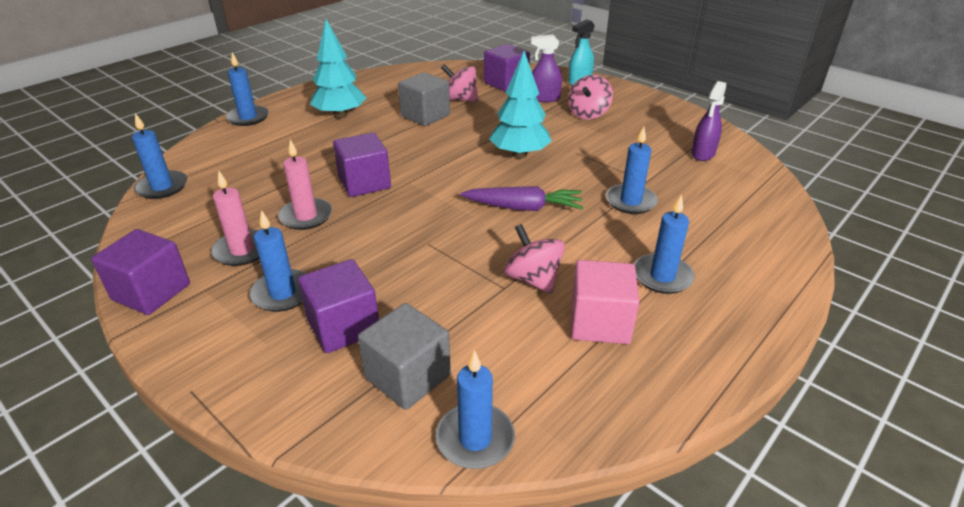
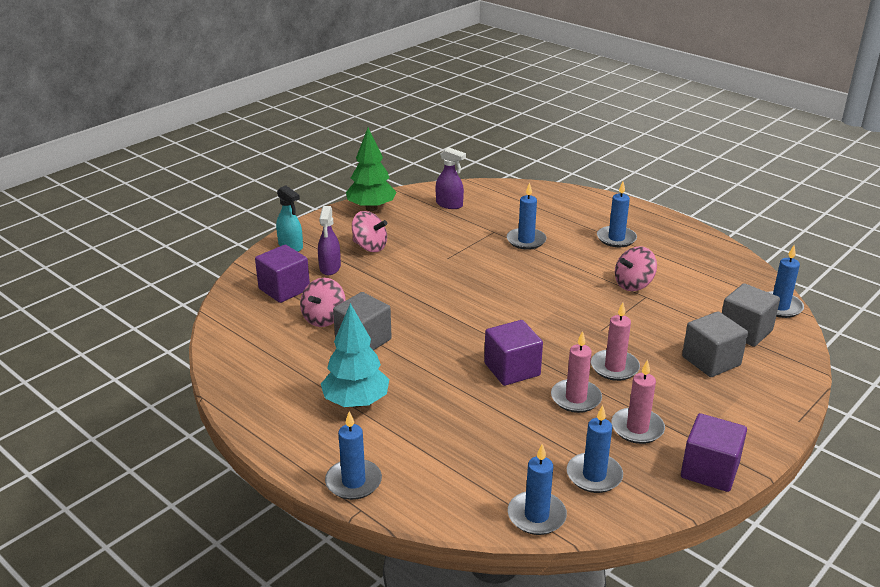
camera: 90 degrees left, 5 degrees down
(283, 293) = (686, 395): blue candle -> blue candle (594, 475)
(343, 326) = (711, 361): purple cube -> grey cube
(351, 245) = (614, 367): none -> pink candle
(519, 155) = (453, 285): turquoise tree -> none
(523, 208) = (542, 286): purple carrot -> none
(599, 322) = (669, 263): pink cube -> none
(671, 112) = (371, 208): none -> green tree

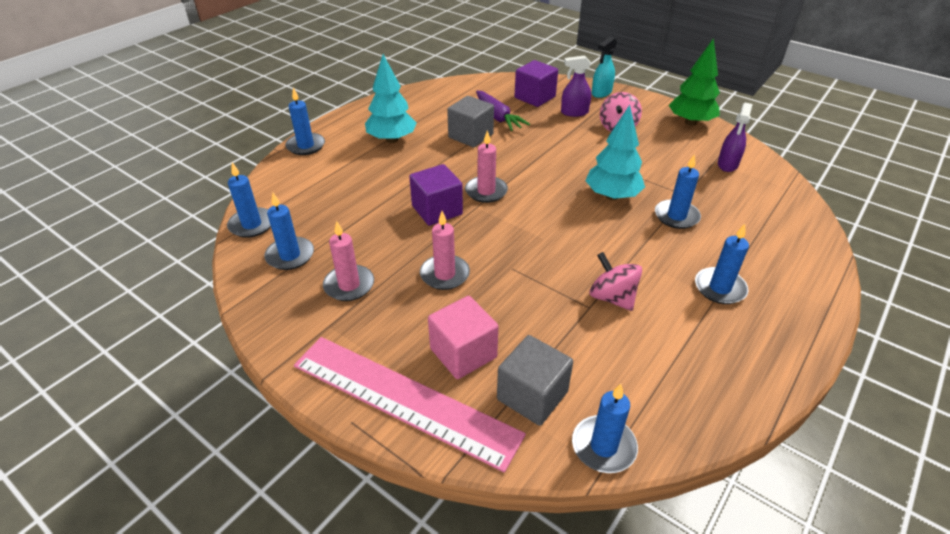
camera: 85 degrees right, 10 degrees up
(324, 318) = (498, 117): pink spinning top -> purple carrot
(493, 266) = (612, 196): none -> turquoise tree
(576, 398) = (395, 247): pink candle -> pink candle (486, 191)
(709, 470) = (282, 331): purple cube -> none
(711, 361) = (463, 353): grey cube -> pink cube
(767, 392) = (404, 399): none -> pink ruler

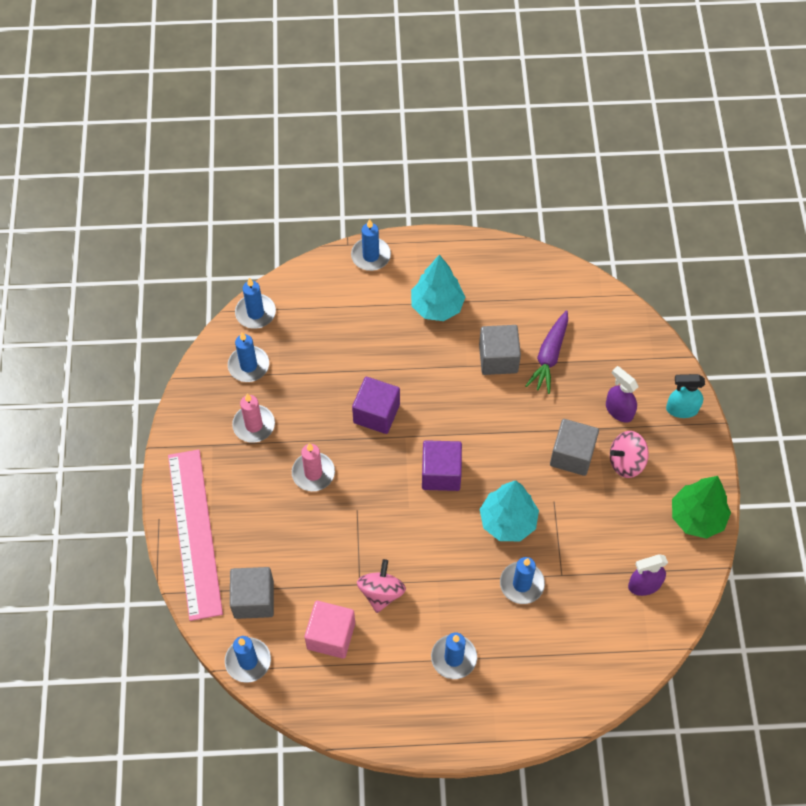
camera: 50 degrees right, 20 degrees up
(463, 353) = (254, 537): pink cube -> pink cube (331, 635)
(486, 191) = (430, 428): pink candle -> none
(535, 97) = (615, 360): purple cube -> purple cube (441, 473)
(587, 144) = (572, 455): none -> grey cube

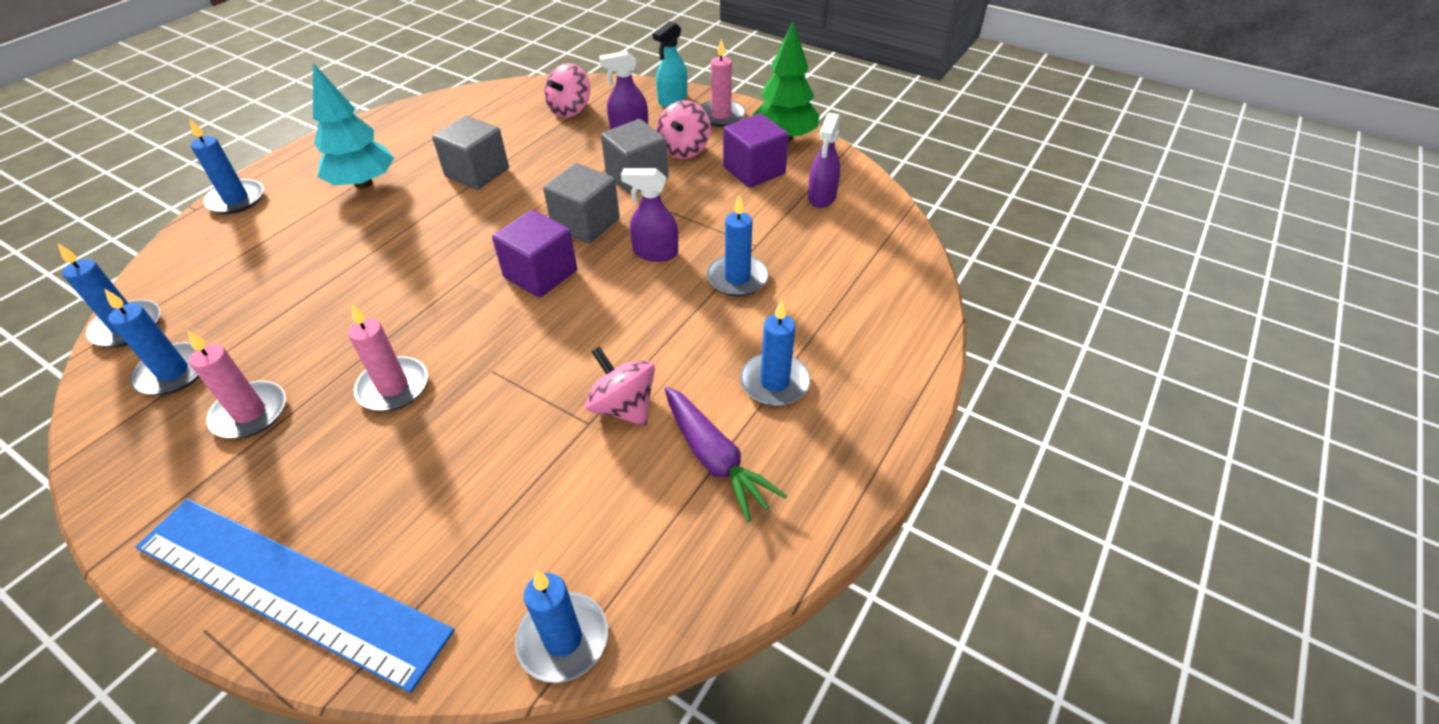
camera: 55 degrees left, 15 degrees down
(195, 533) = (290, 587): pink ruler -> blue ruler
(254, 599) = (478, 567): grey cube -> grey cube (585, 224)
(331, 635) = (627, 498): pink cube -> none
(376, 413) = (404, 288): purple cube -> purple cube (754, 170)
(508, 521) = (655, 253): turquoise tree -> purple spray bottle
(549, 356) = (521, 142): purple carrot -> purple carrot (714, 458)
(611, 354) = (570, 110): none -> pink spinning top
(689, 456) = (721, 116): none -> pink candle

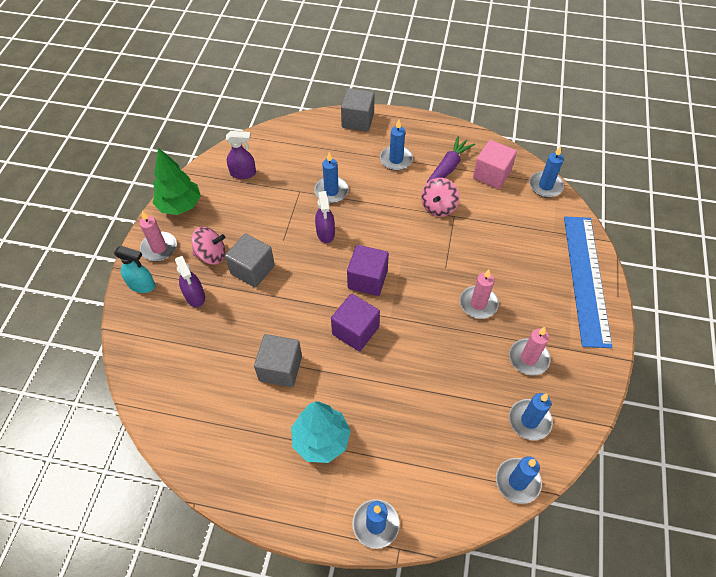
camera: 110 degrees left, 10 degrees up
(570, 110) = (174, 348): pink spinning top -> none
(585, 224) = (312, 277): grey cube -> grey cube (357, 120)
(656, 535) = (491, 175): none -> pink cube
(754, 170) = (225, 211): purple cube -> purple cube (355, 331)

